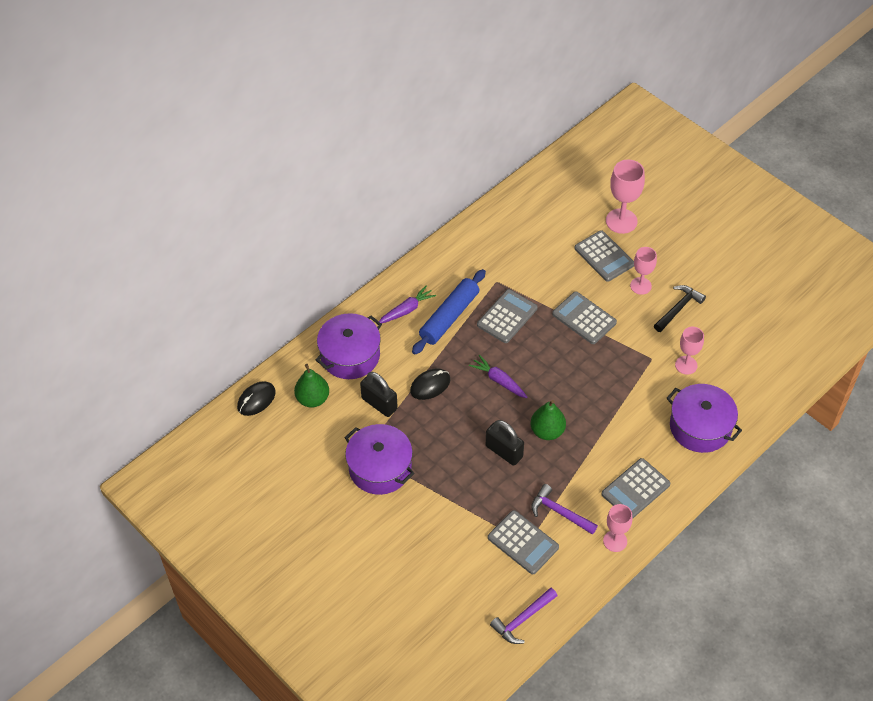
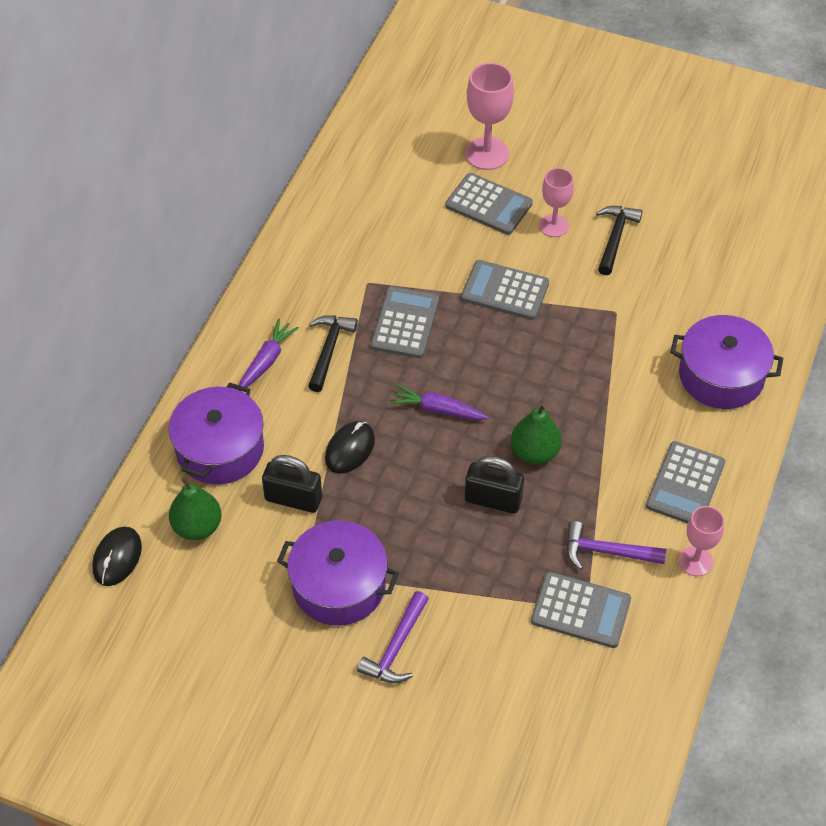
camera: 25 degrees left, 0 degrees up
(449, 317) = (329, 350): blue rolling pin -> black hammer
(522, 619) = (634, 713): purple hammer -> purple hammer (396, 647)
(686, 365) = (662, 305): pink goblet -> none

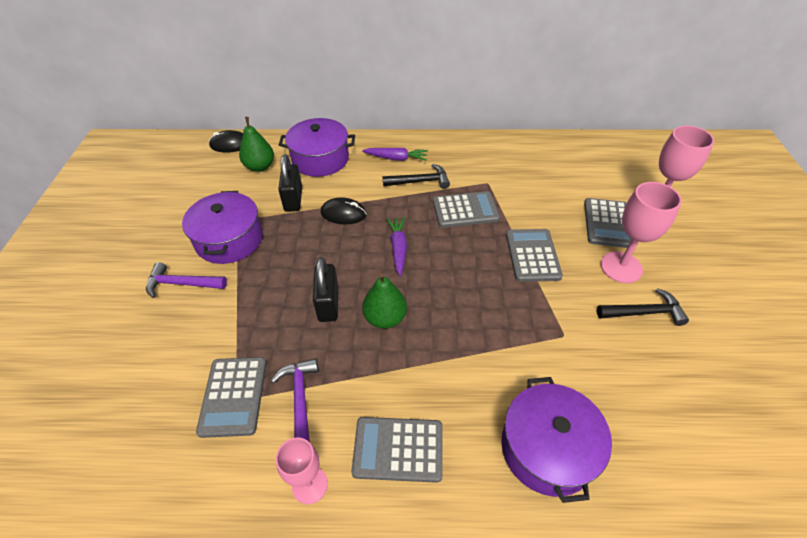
camera: 70 degrees right, 5 degrees down
(553, 226) = (621, 267): pink goblet -> pink goblet, size x1.54

